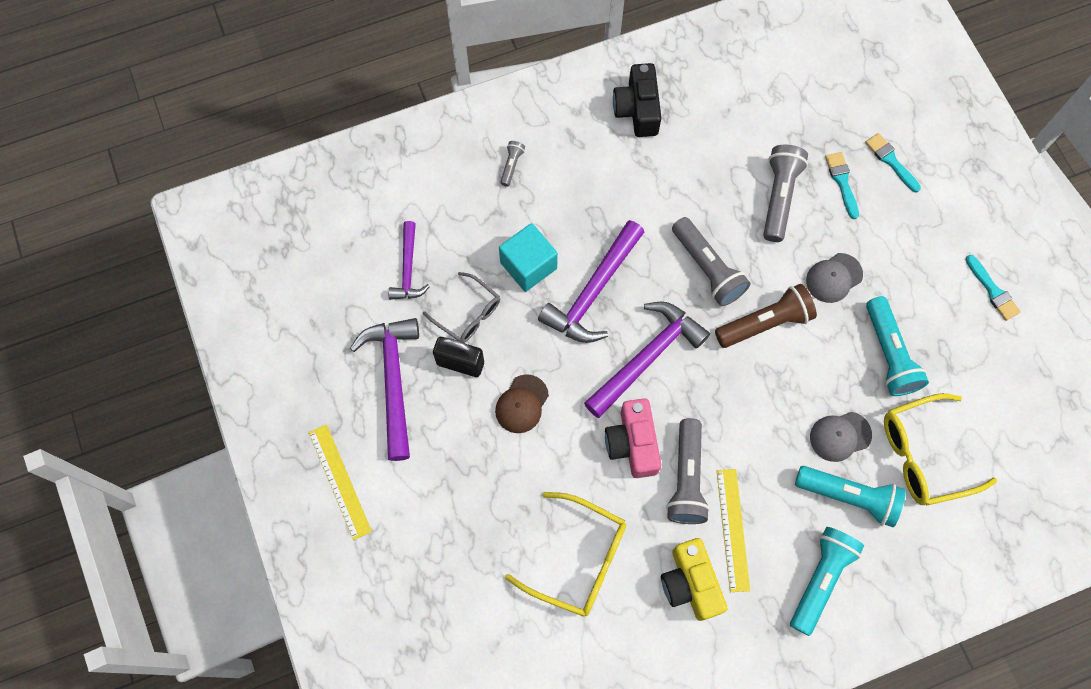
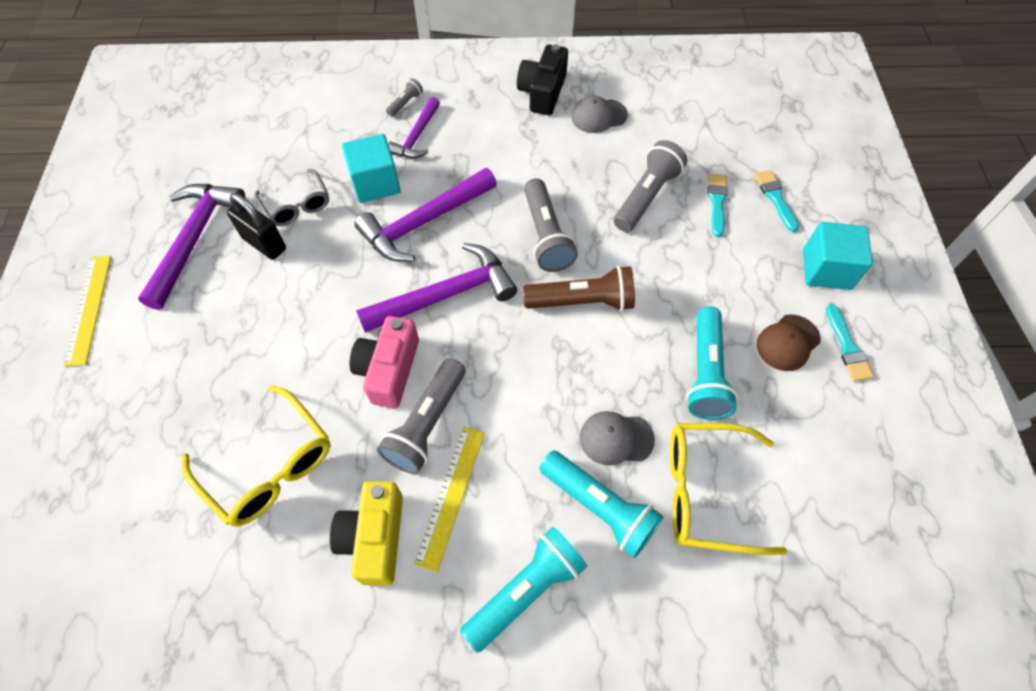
camera: 20 degrees right, 10 degrees down
(408, 268) = (267, 154): purple hammer -> purple hammer (417, 136)
(522, 404) = (300, 297): brown cap -> brown cap (788, 342)
(834, 278) = (673, 282): grey cap -> grey cap (598, 116)
(955, 221) = (826, 269): none -> turquoise cube

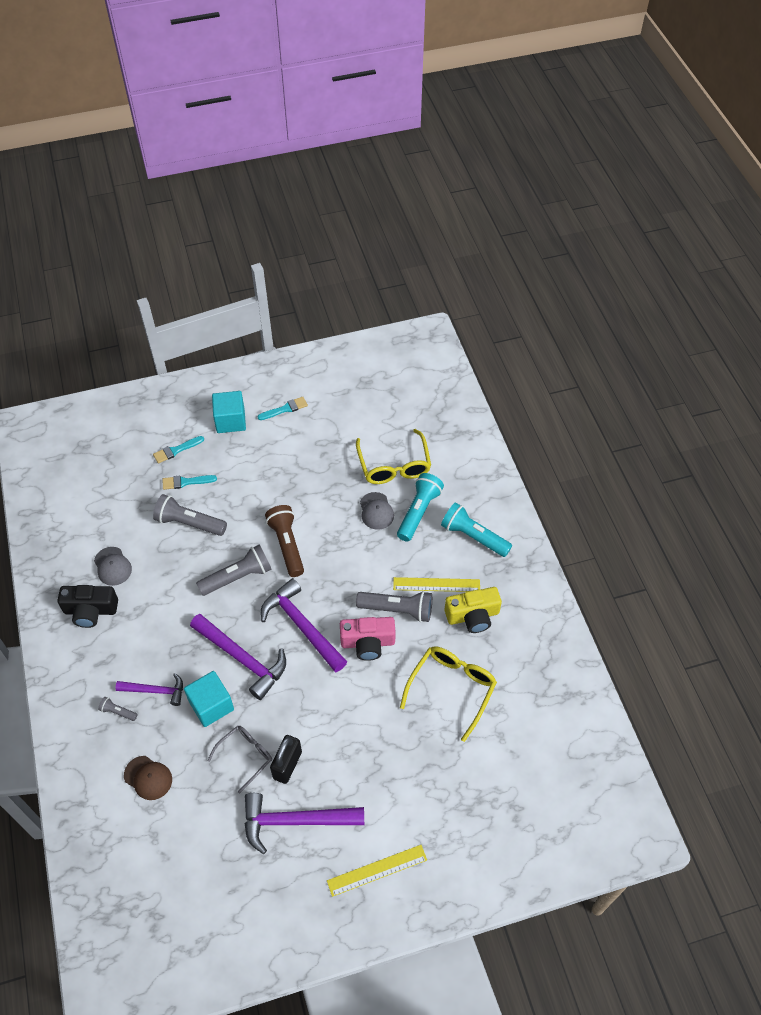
camera: 105 degrees left, 5 degrees down
(705, 373) = (321, 474): turquoise flashlight -> none
(788, 342) = (289, 436): brown cap -> brown cap (148, 778)

